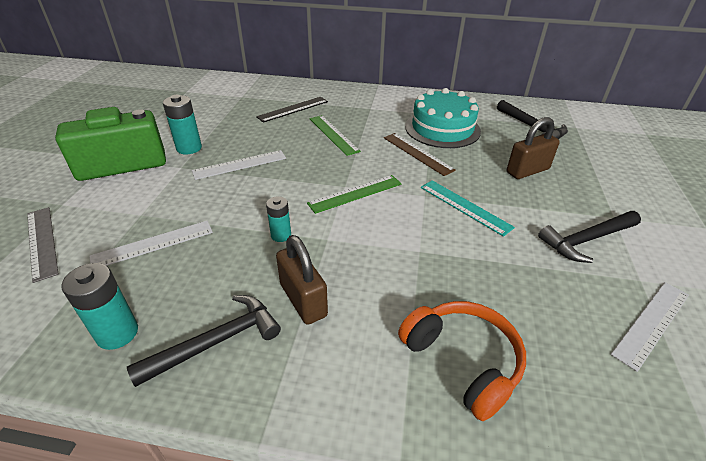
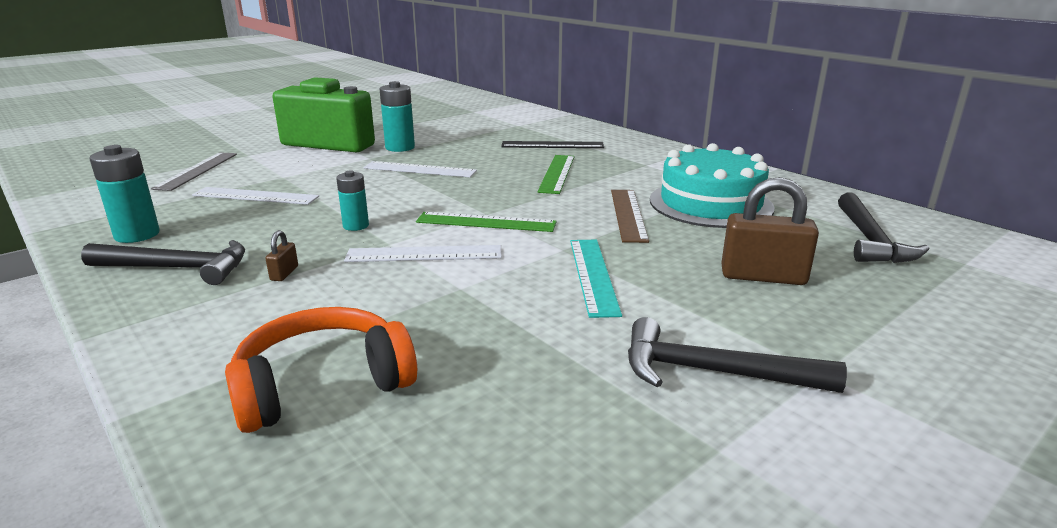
camera: 40 degrees right, 15 degrees down
(303, 300) = (284, 273): brown padlock -> brown padlock, size x0.45
(463, 361) = (322, 385): orange headphones -> orange headphones turned 120 degrees counterclockwise
(651, 323) = (634, 496): white ruler -> white ruler (424, 254)

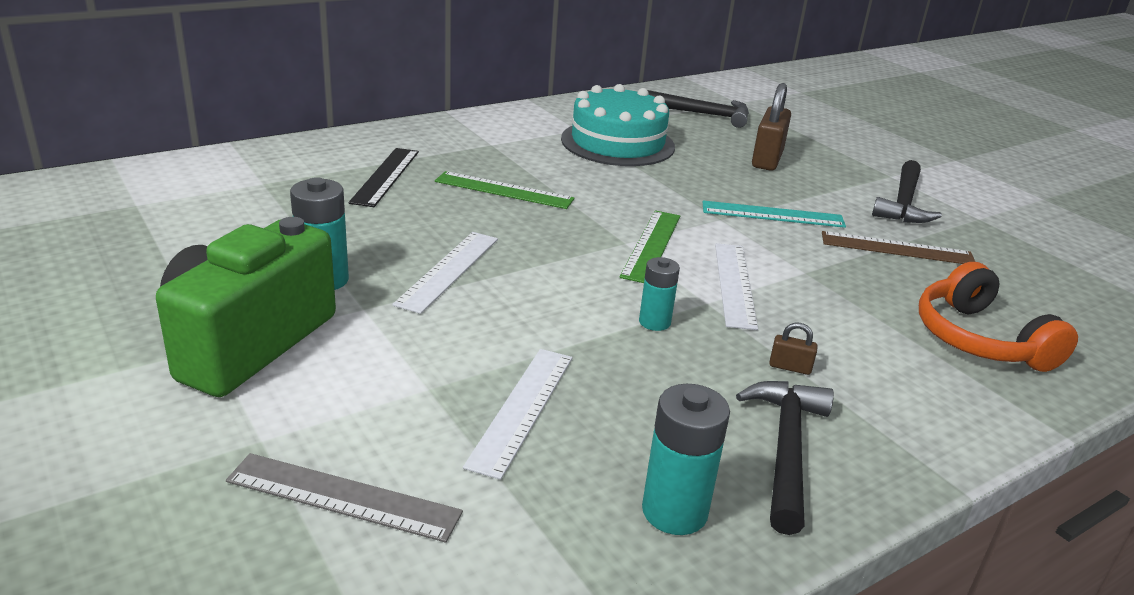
camera: 85 degrees left, 5 degrees up
(628, 214) = (639, 179): brown ruler -> brown ruler (897, 249)

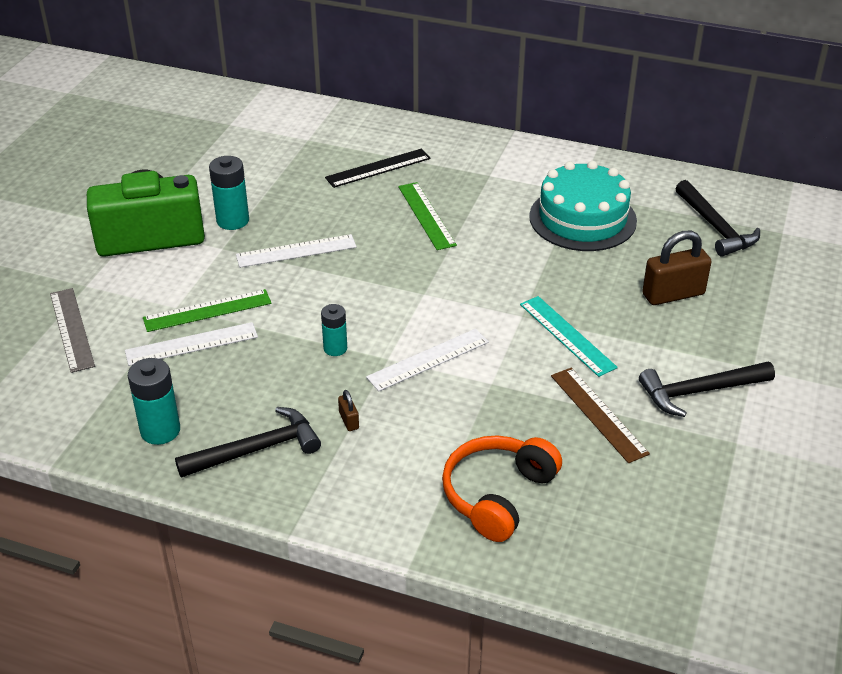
camera: 55 degrees right, 10 degrees up
(652, 245) = (435, 305): green ruler -> green ruler (207, 311)

